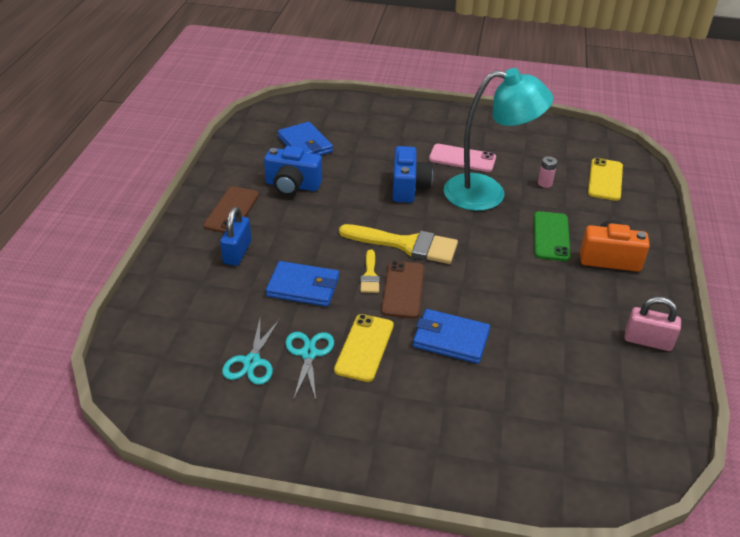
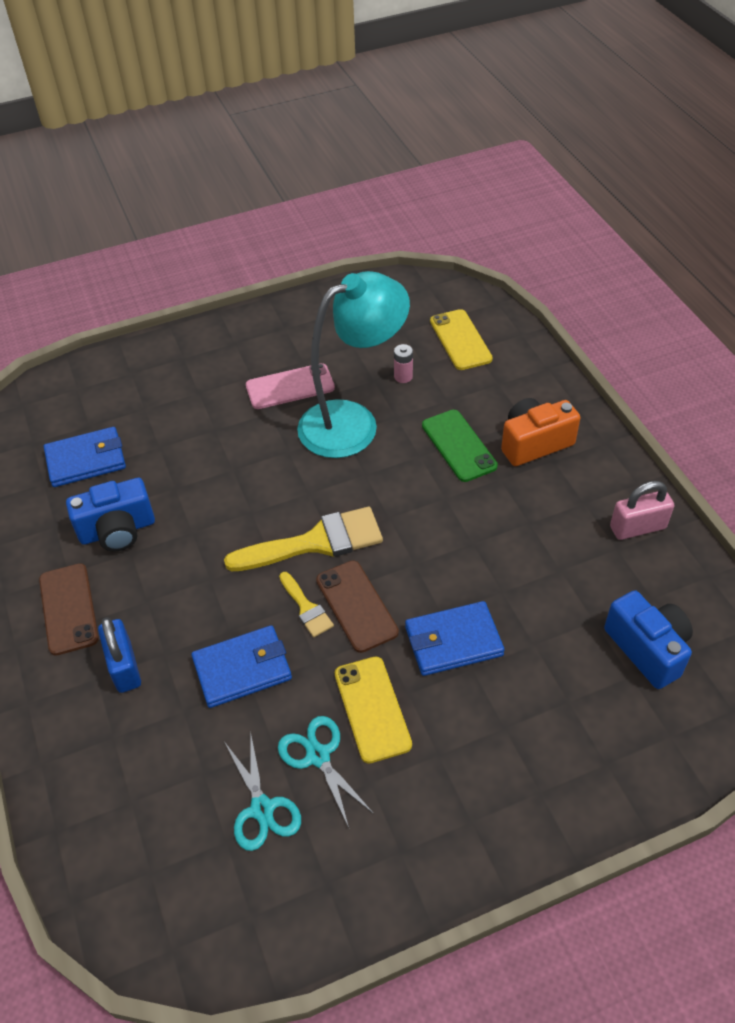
camera: 30 degrees left, 10 degrees up
(305, 144) = (86, 460): blue wallet -> blue wallet turned 45 degrees counterclockwise
(408, 187) = (259, 460): blue camera -> blue camera (647, 649)

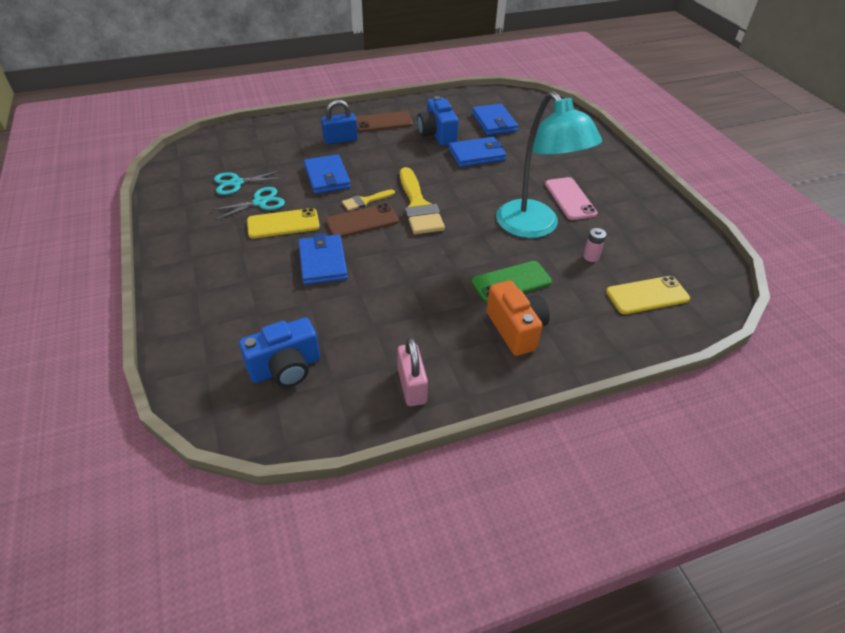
camera: 90 degrees right, 5 degrees down
(181, 480) = (477, 155): none -> blue wallet

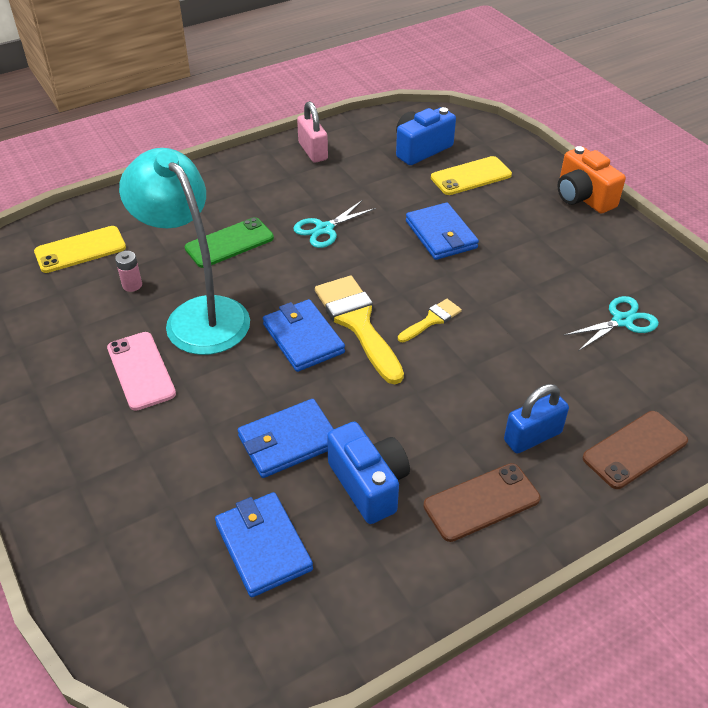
camera: 170 degrees right, 0 degrees up
(260, 202) = (566, 296): turquoise scissors -> turquoise scissors (324, 229)
(283, 224) = (515, 271): yellow phone -> yellow phone (471, 176)
(327, 177) = (506, 352): blue wallet -> blue wallet (303, 338)
(362, 221) = (422, 290): brown phone -> brown phone (635, 449)
(516, 329) = (225, 201): orange camera -> orange camera (583, 197)

